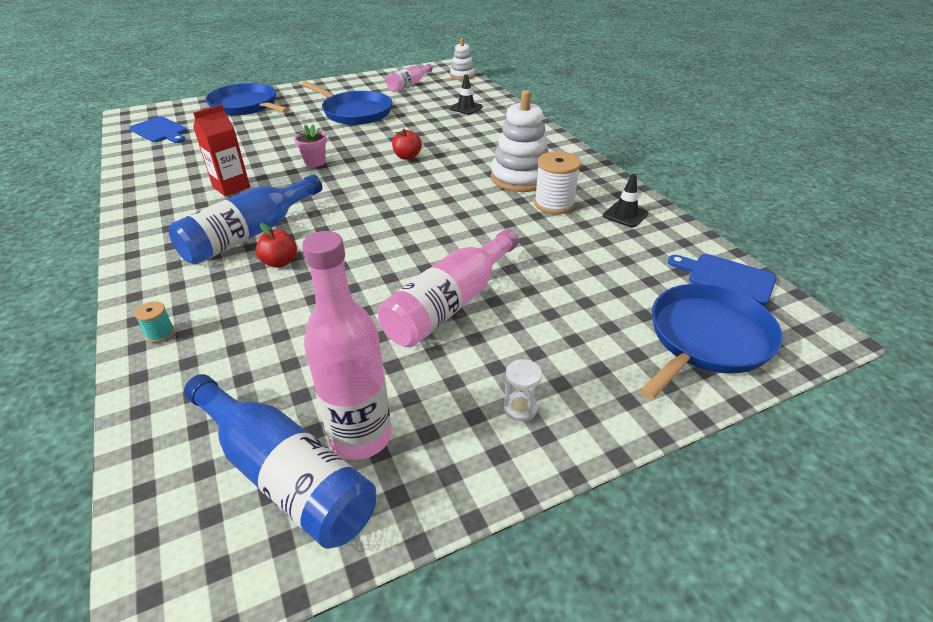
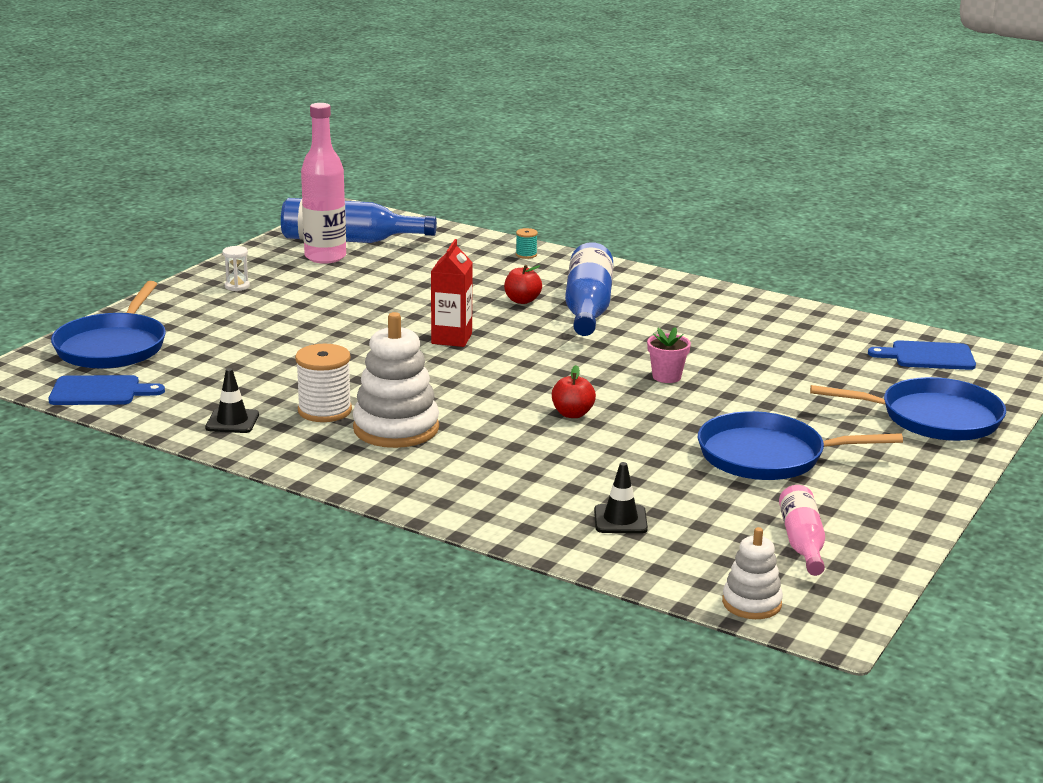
camera: 145 degrees right, 15 degrees down
(231, 187) = (693, 332): red carton -> red carton (451, 338)
(450, 304) = (342, 314): pink bottle -> none

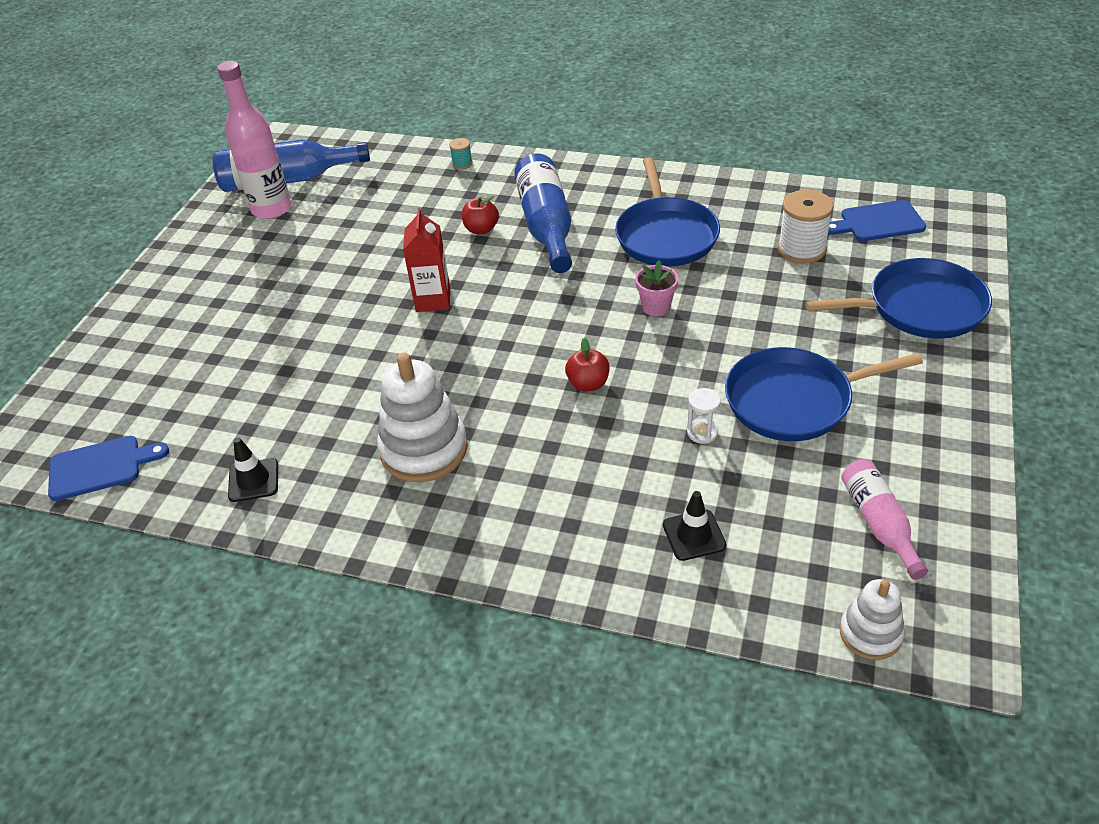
camera: 10 degrees left, 20 degrees up
(113, 346) = (95, 392): blue pan -> blue pan (665, 235)
(237, 286) = (197, 271): white hourglass -> white hourglass (702, 432)
(324, 410) = (343, 439): white spool -> white spool (801, 249)

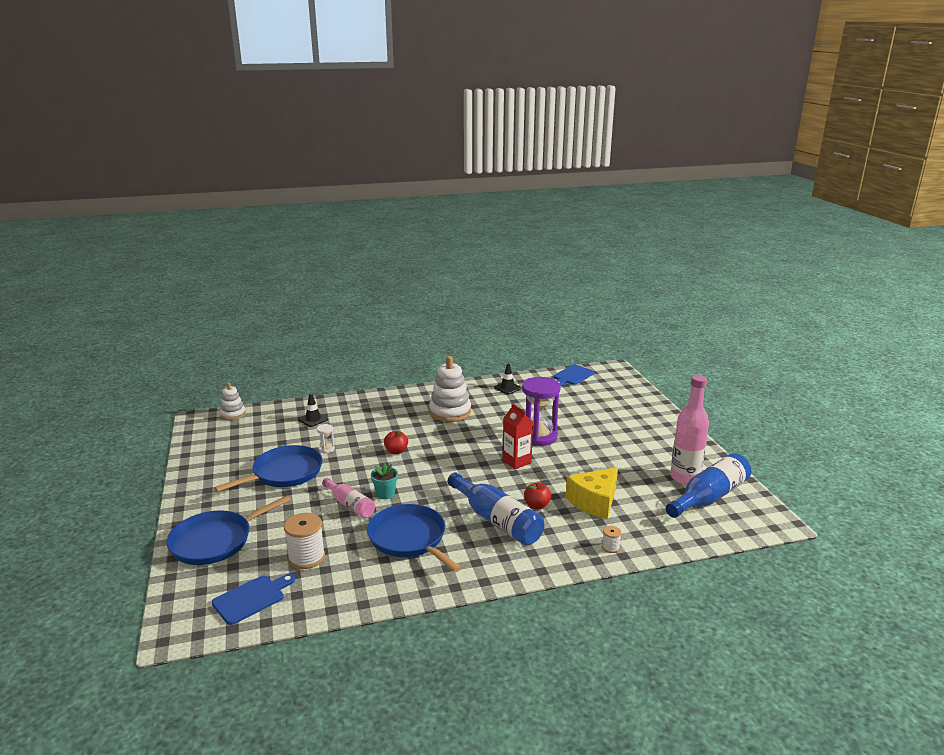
camera: 145 degrees right, 20 degrees down
(350, 334) = (539, 436): none -> purple hourglass
(412, 213) = (594, 502): none -> yellow cheese
(462, 164) = (610, 547): turquoise spool -> white spool
(656, 307) = (385, 494): pink flower pot -> turquoise flower pot
(879, 523) = (233, 442): pink bottle -> pink bottle (350, 505)

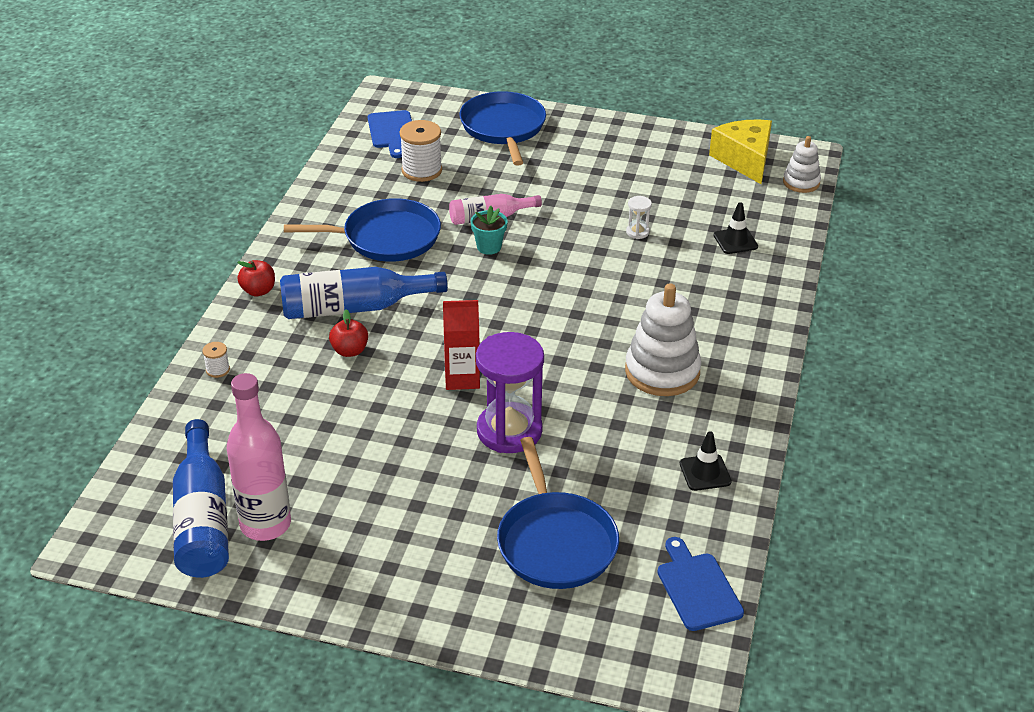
camera: 120 degrees right, 15 degrees up
(284, 473) = (603, 190): blue pan -> blue pan (555, 542)
(396, 451) = (584, 284): red apple -> red apple (258, 291)
(594, 502) = (306, 402): yellow cheese -> yellow cheese (744, 160)

